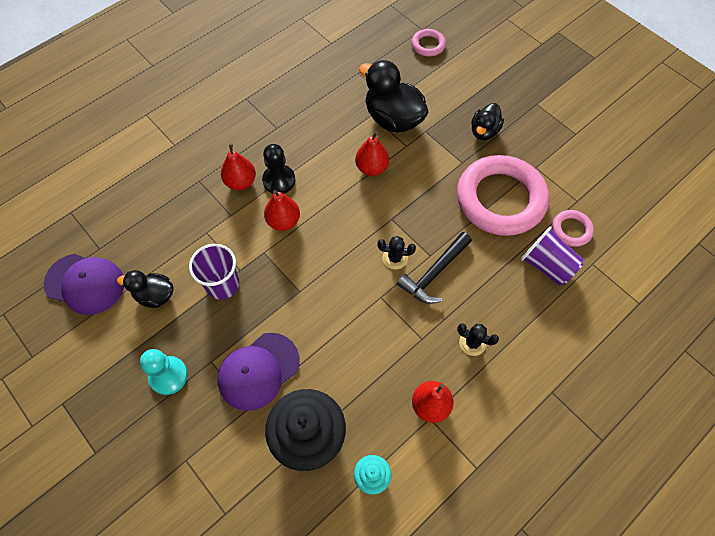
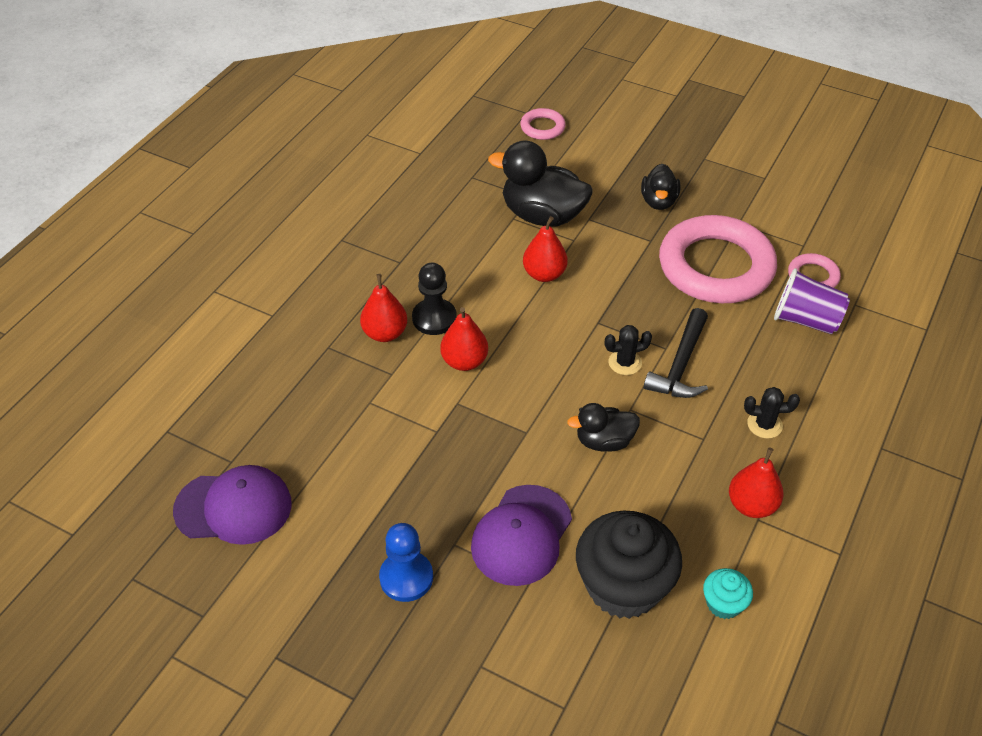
camera: 20 degrees left, 15 degrees down
(155, 295) = (339, 492): black duck -> black duck (604, 441)
(168, 376) = (406, 577): turquoise pawn -> blue pawn
(222, 284) = (423, 454): purple cup -> none

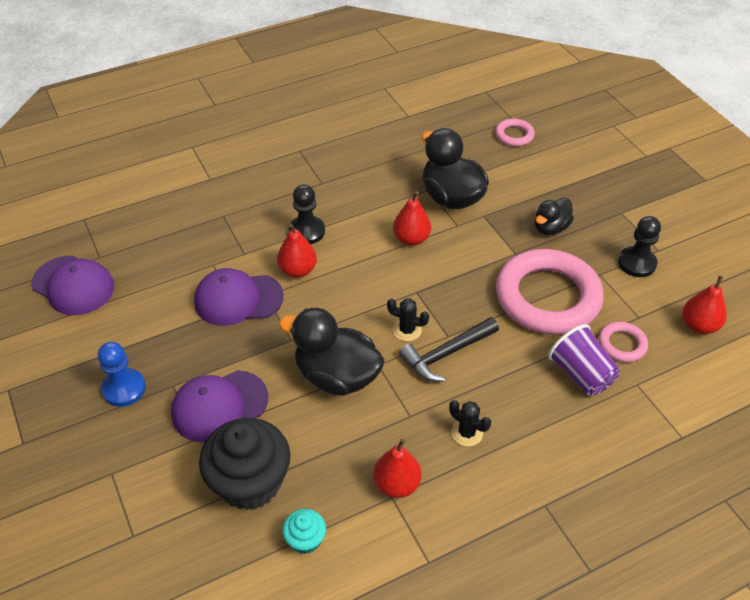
camera: 35 degrees right, 0 degrees up
(385, 333) = (266, 225): red pear -> red pear (699, 325)
(433, 422) = (238, 299): none -> purple cap
(604, 441) = (337, 376): black duck -> black duck, size x1.75
(758, 198) = (637, 263): none -> black pawn

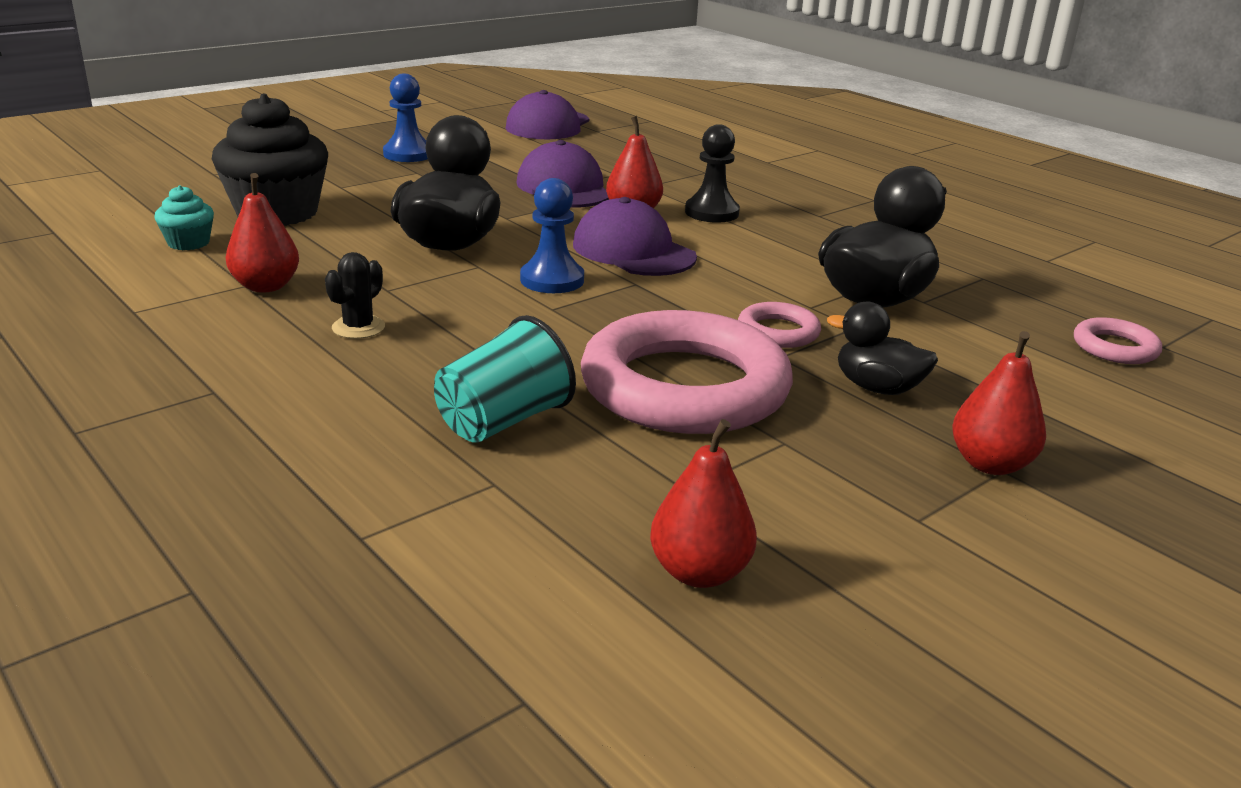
camera: 75 degrees right, 20 degrees down
(219, 406) = (389, 192): purple cap -> purple cap (633, 251)
(407, 330) = (552, 280): black cactus -> blue pawn
(411, 239) = (749, 274): red pear -> red pear (990, 464)
(446, 354) = (513, 308): black hammer -> none
(581, 374) = (503, 421): purple cup -> turquoise cup
(622, 344) = (596, 466): pink ring -> pink ring (778, 332)
(637, 263) = (850, 487): black pawn -> none

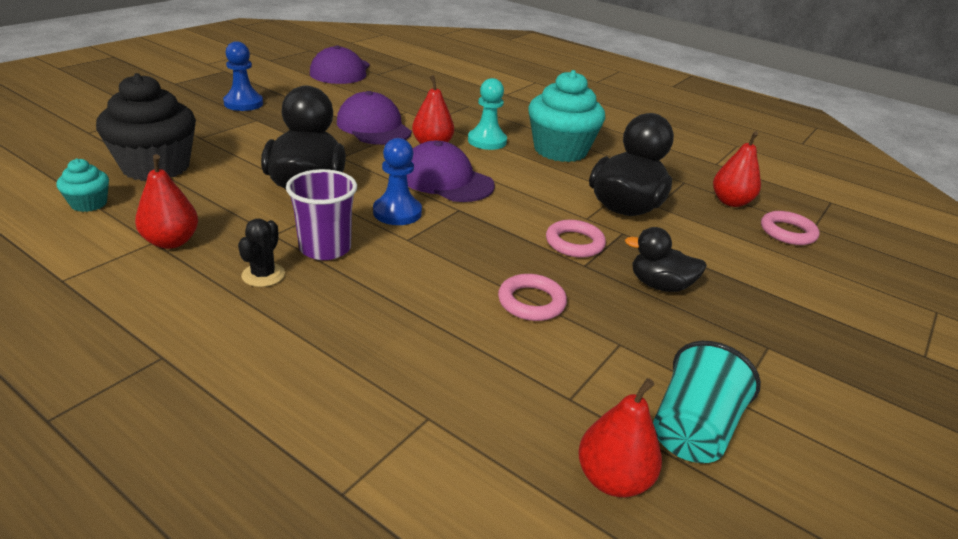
camera: 15 degrees left, 5 degrees up
(444, 308) = (325, 248): none -> purple cup
(503, 421) = (412, 354): turquoise cup -> turquoise cup (692, 430)
(684, 387) = (531, 302): pink ring -> pink ring, size x0.44
(711, 212) = (487, 141): black pawn -> turquoise pawn
(813, 229) = (560, 150): none -> turquoise cupcake
(990, 464) = (758, 343): red pear -> red pear (730, 202)

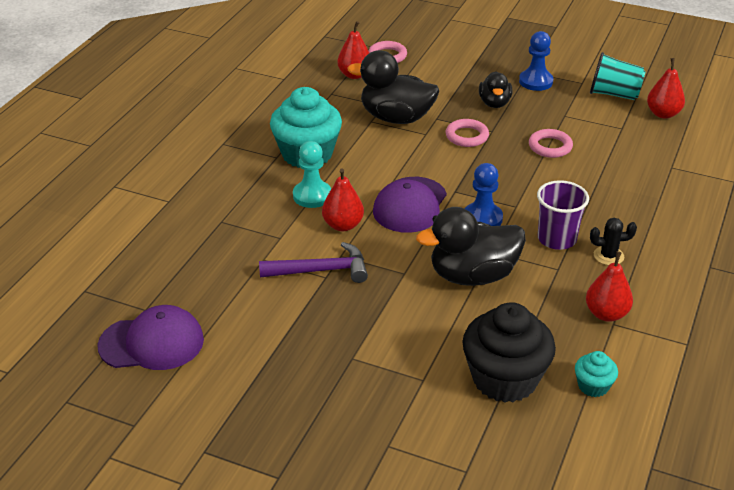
camera: 100 degrees left, 5 degrees up
(243, 103) = (313, 385): blue pawn -> blue pawn (535, 81)
(373, 127) = (321, 270): purple cap -> purple hammer

